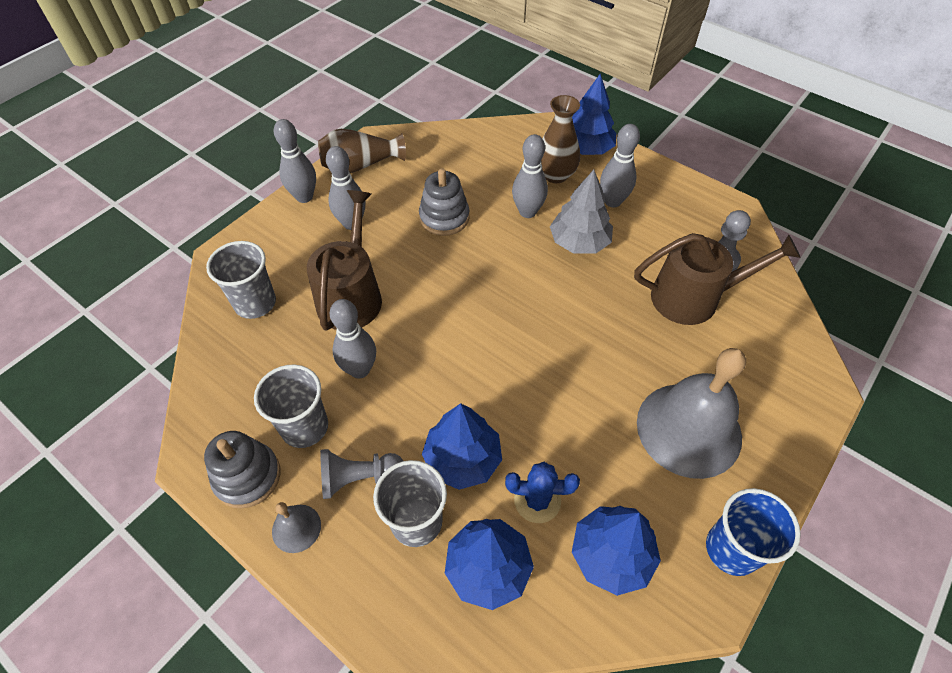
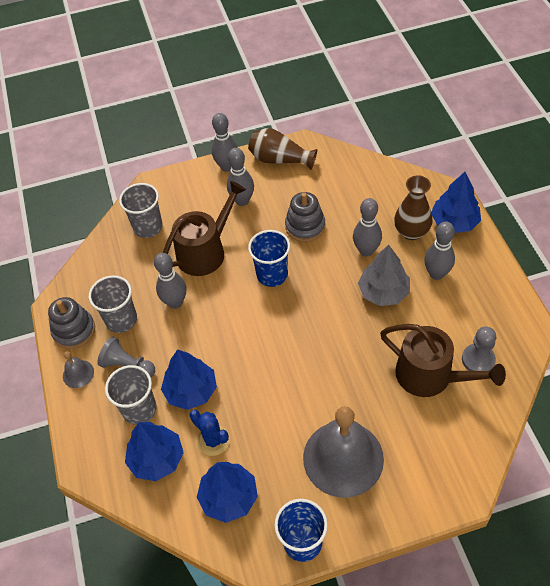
camera: 40 degrees right, 0 degrees up
(450, 282) = (272, 275): none -> blue cup

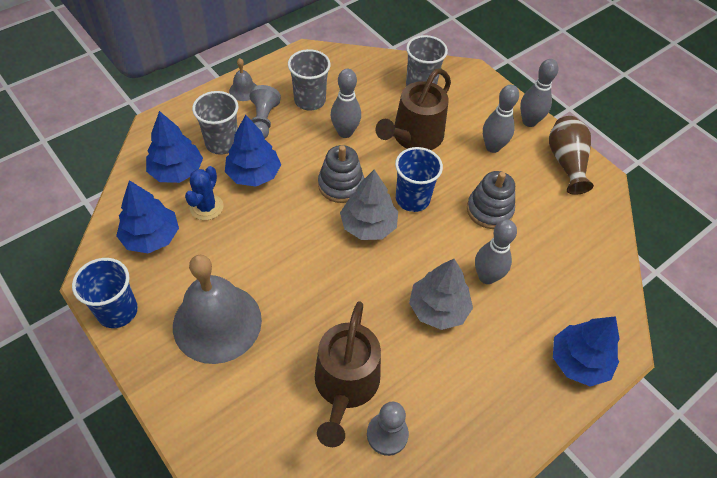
camera: 60 degrees right, 0 degrees up
(74, 330) = (286, 73): grey stacking toy -> grey stacking toy (341, 185)
(205, 251) = (414, 136): brown watering can -> brown watering can turned 105 degrees clockwise
(286, 315) = (368, 225): none -> grey tree
(411, 232) = (538, 317): brown vase -> none
(436, 274) = (490, 359): grey bowling pin -> none

